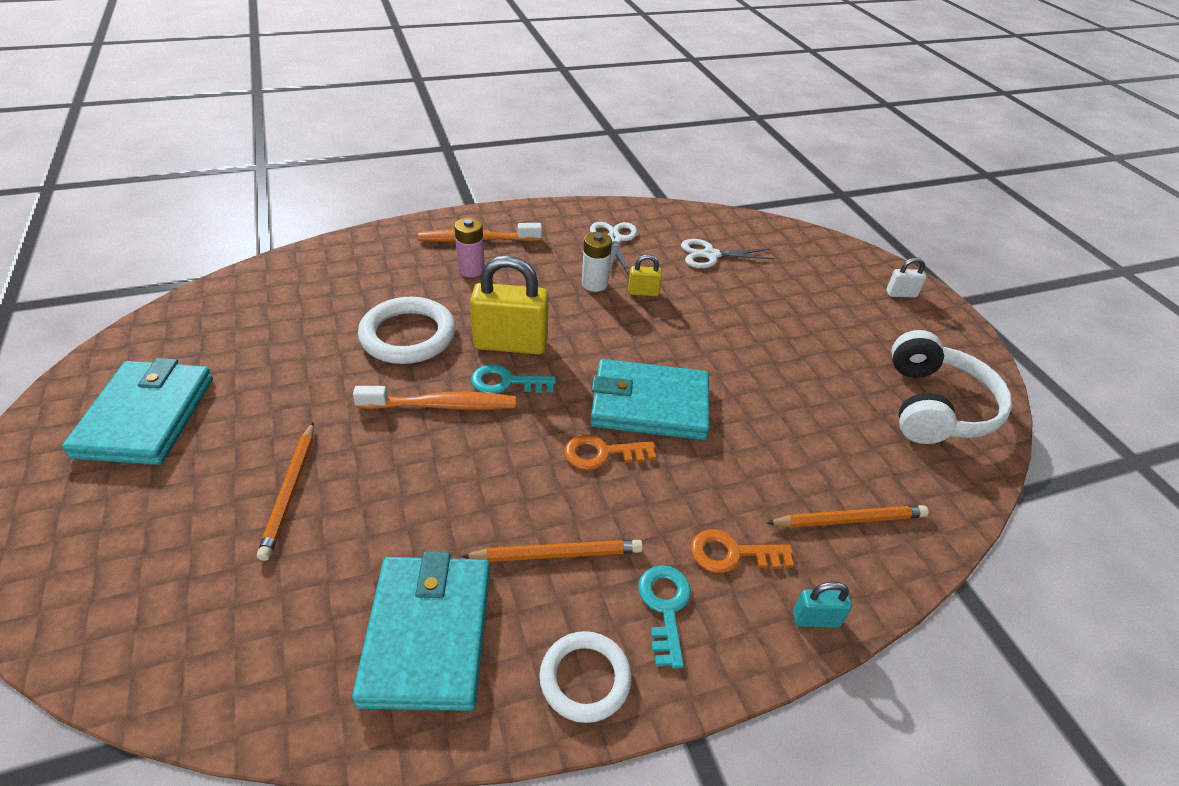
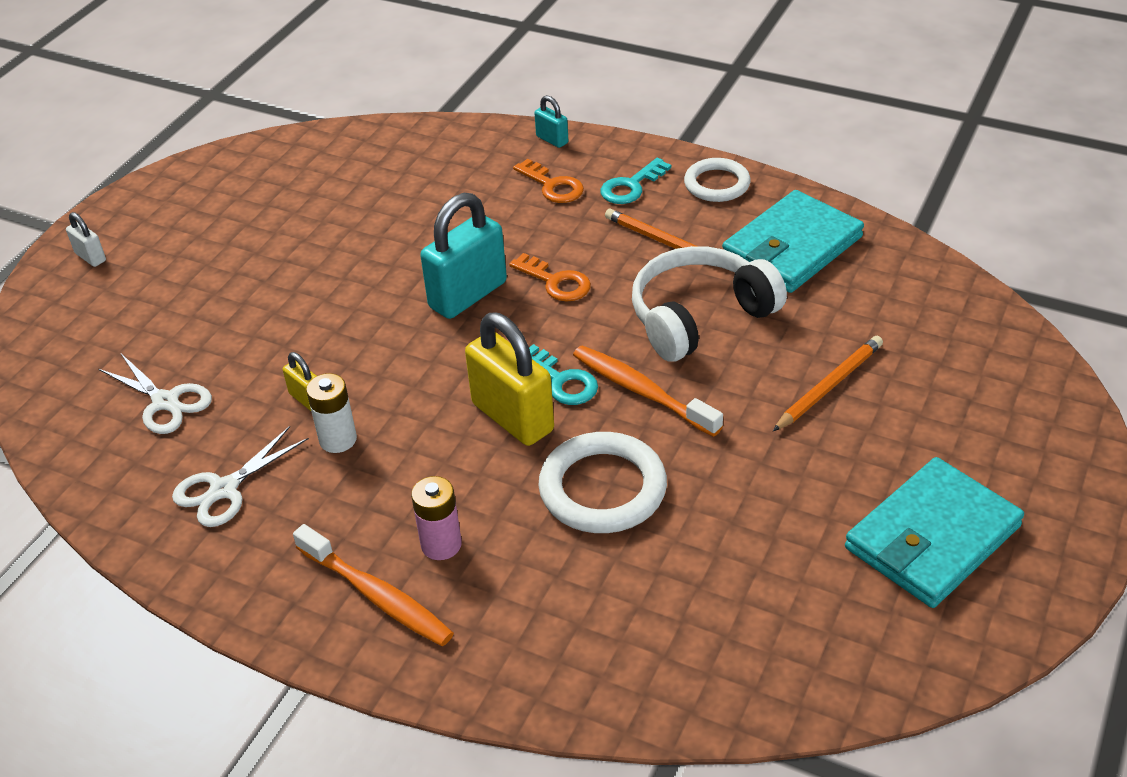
camera: 130 degrees left, 0 degrees up
(649, 404) = (468, 295): turquoise wallet -> turquoise padlock
(849, 520) = (452, 162): orange pencil -> none
(935, 406) = (264, 178): white headphones -> white headphones (700, 317)

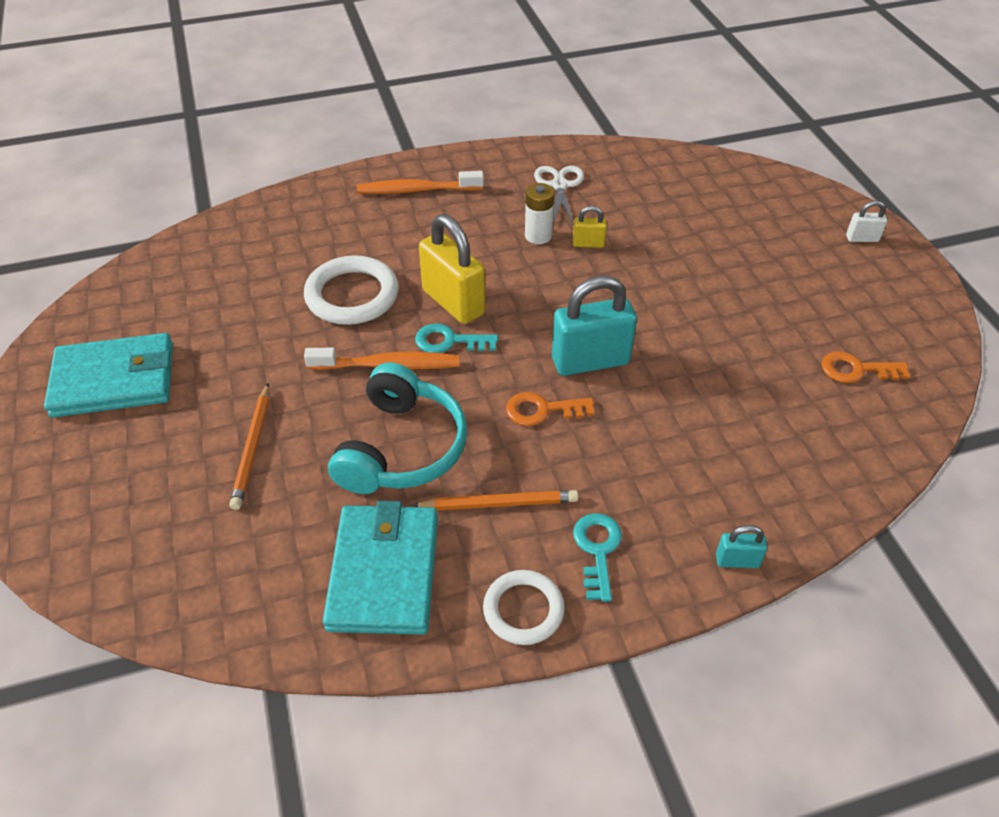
camera: 135 degrees right, 5 degrees up
(166, 402) = (660, 200): white scissors -> none
(441, 544) = (412, 224): pink battery -> none
(468, 295) = (590, 361): turquoise padlock -> turquoise padlock turned 75 degrees clockwise
(512, 417) = (453, 302): yellow padlock -> yellow padlock turned 45 degrees clockwise
(553, 186) = (663, 503): orange key -> orange key (856, 370)
(700, 317) = (401, 448): white headphones -> turquoise headphones
(932, 537) = (114, 380): turquoise wallet -> turquoise wallet turned 75 degrees clockwise

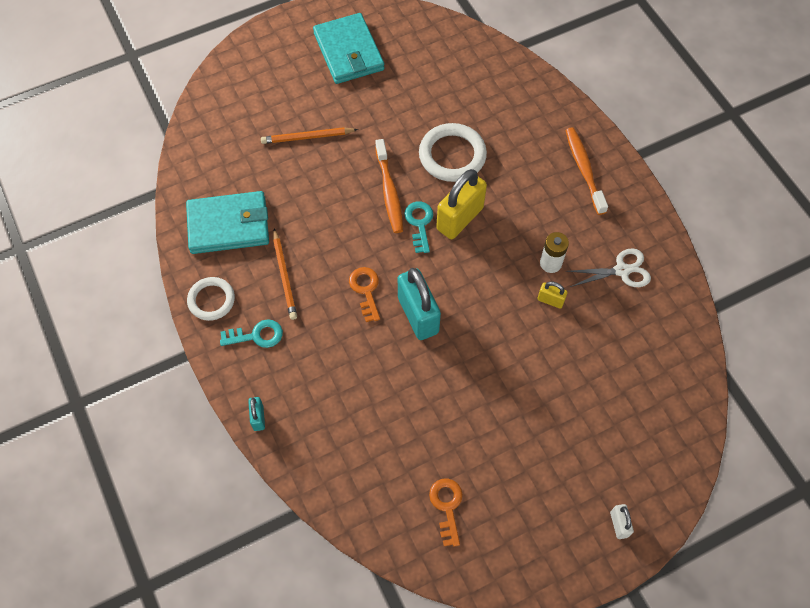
camera: 80 degrees right, 15 degrees up
(401, 448) = (320, 214): turquoise headphones -> none
(588, 244) = (550, 300): yellow padlock -> yellow padlock turned 60 degrees counterclockwise

